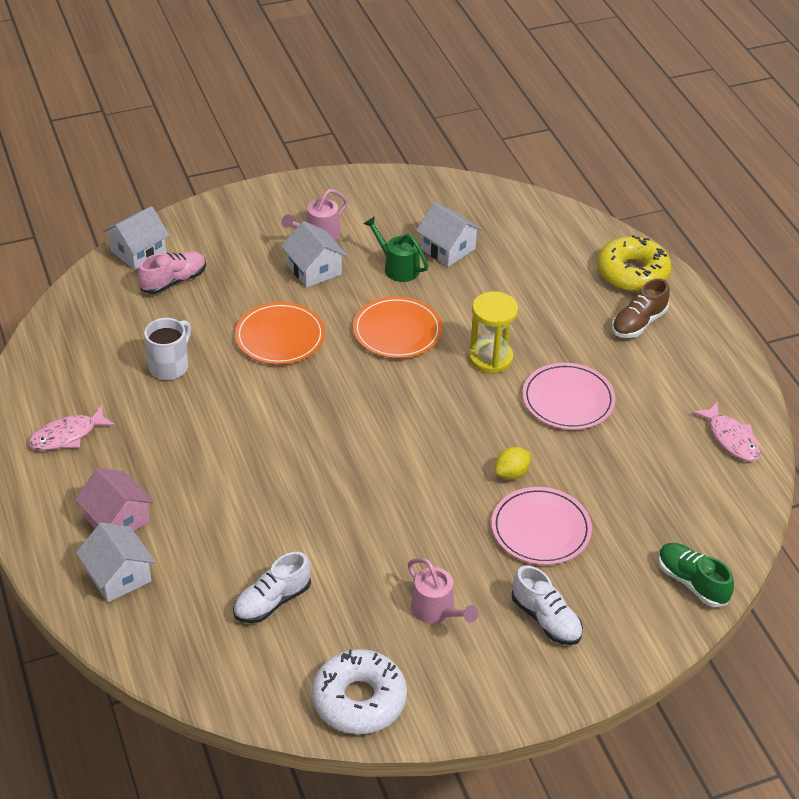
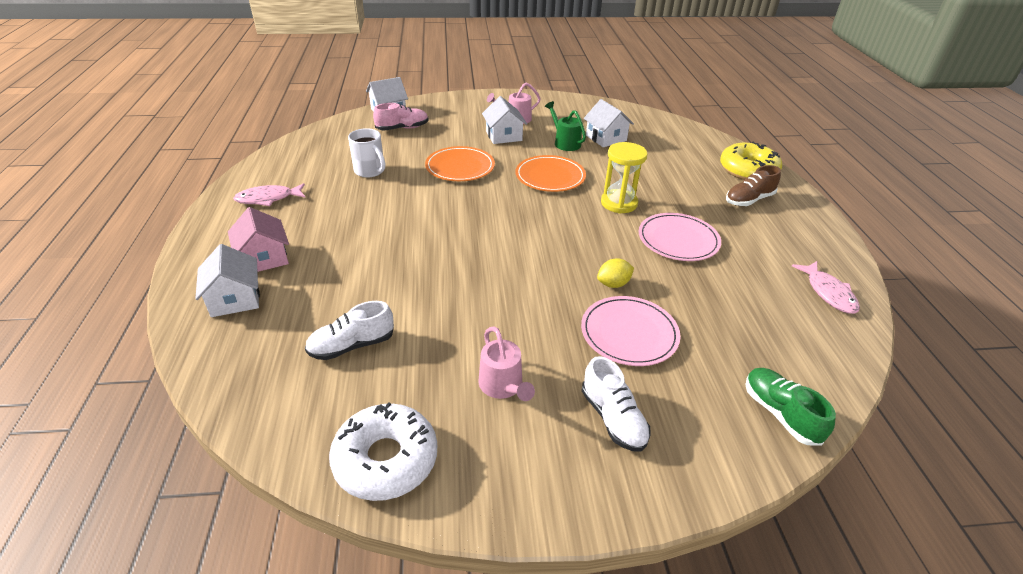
camera: 15 degrees right, 5 degrees down
(170, 366) = (370, 171): white mug -> white mug turned 90 degrees clockwise

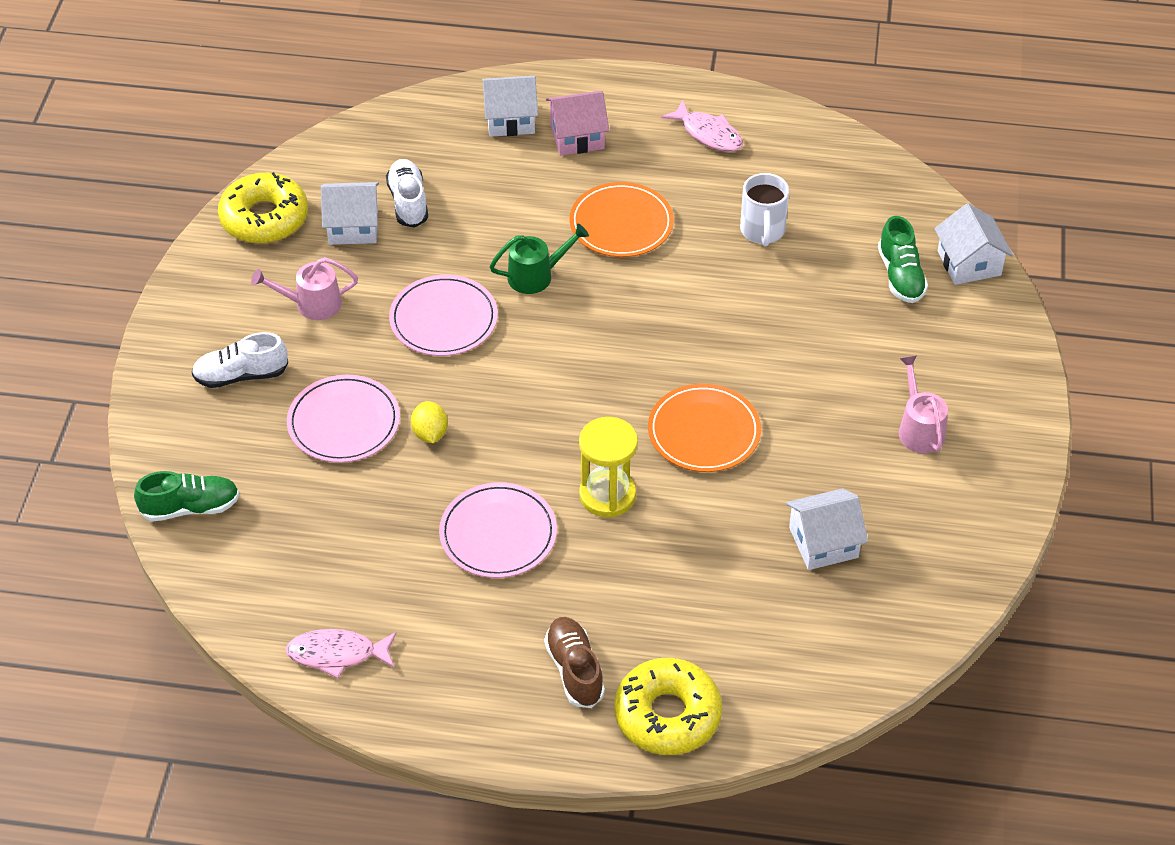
camera: 105 degrees right, 10 degrees up
(268, 199) = (708, 134): pink fish -> pink fish turned 135 degrees clockwise
(370, 171) = (762, 231): white mug -> white mug turned 60 degrees counterclockwise
(386, 459) = (264, 218): white donut -> yellow donut
(402, 128) = (900, 276): pink shoe -> green shoe
(460, 167) = (755, 330): orange plate -> orange plate (621, 224)
(494, 297) = (443, 319): none -> pink plate
(504, 136) = (853, 400): white house -> white house (353, 226)
(565, 142) = (816, 478): green watering can -> green watering can (536, 275)

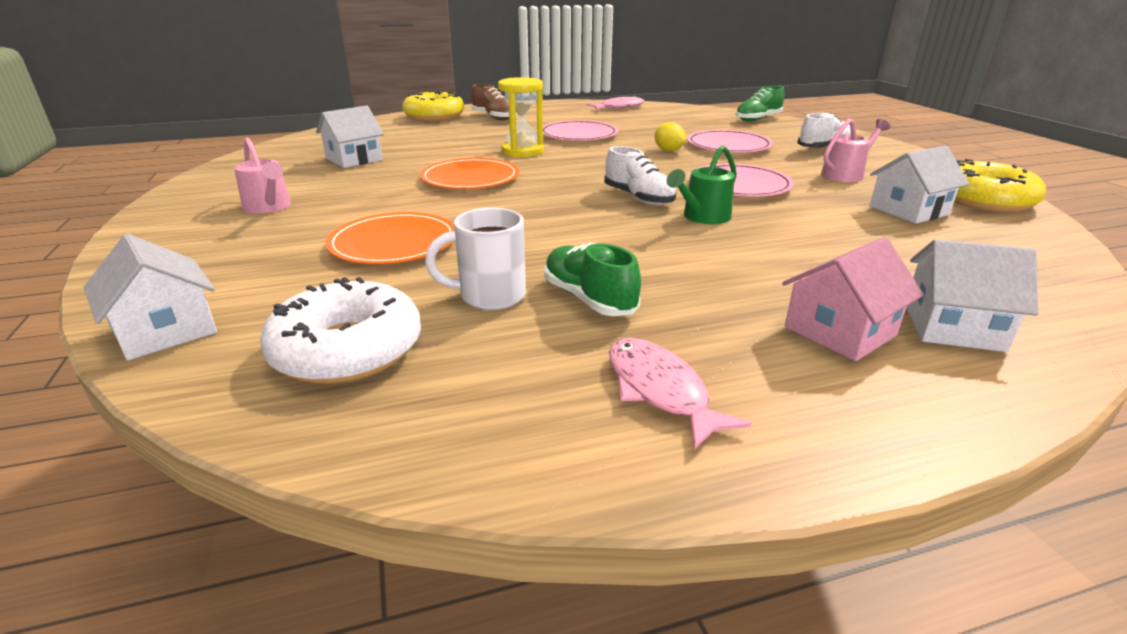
camera: 155 degrees right, 20 degrees down
(408, 202) = (899, 233): white shoe -> white shoe (638, 198)
(510, 119) = (952, 326): white house -> white house turned 45 degrees clockwise
(621, 224) = (668, 265): orange plate -> orange plate (394, 243)
(708, 134) = (660, 390): pink fish -> pink fish turned 45 degrees clockwise
(762, 231) = (490, 296): white mug -> white mug turned 75 degrees counterclockwise
(860, 211) = (347, 350): none -> white donut
(900, 276) = (281, 296): green shoe -> green shoe (589, 299)

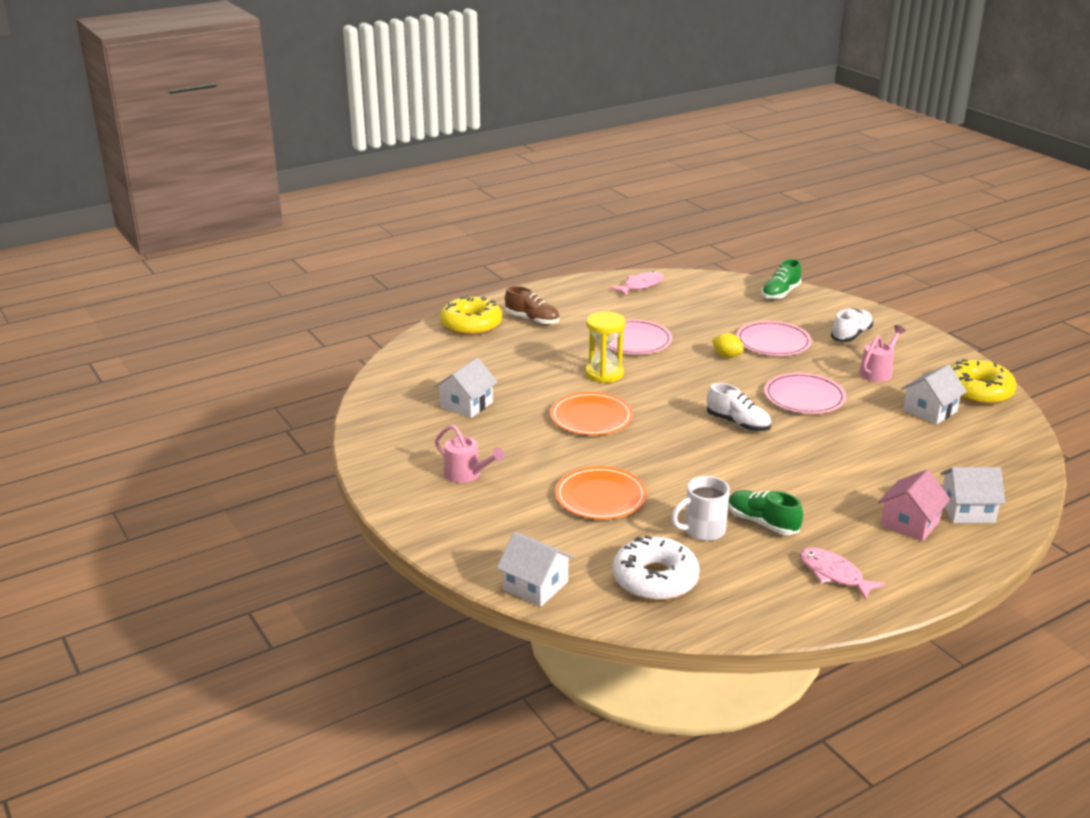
camera: 15 degrees left, 0 degrees up
(702, 217) = (794, 438): green watering can -> none

